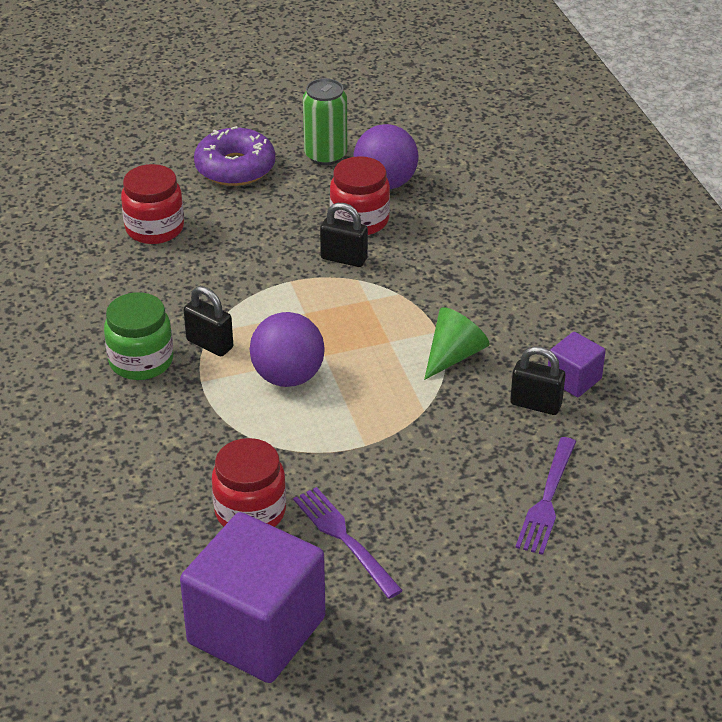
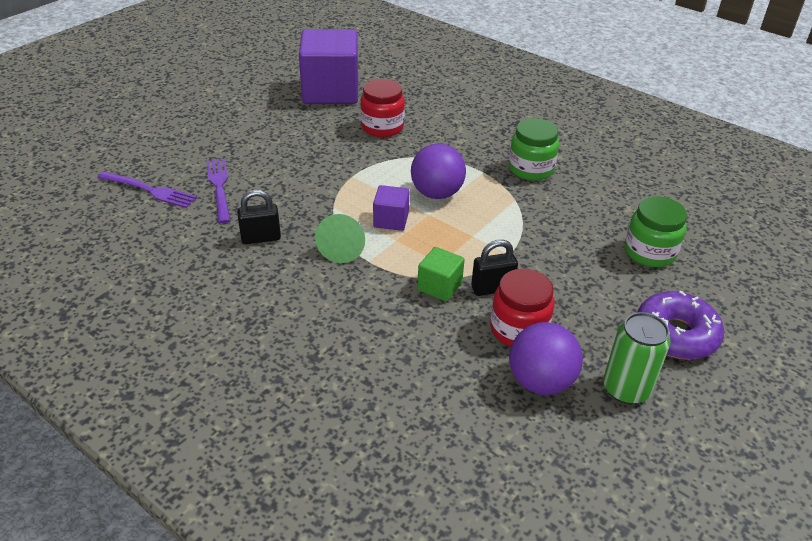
camera: 145 degrees right, 0 degrees up
(154, 228) = (649, 252): red jar -> green jar
(209, 344) = (506, 193): black padlock -> none
(343, 538) = (323, 133): purple fork -> purple fork (150, 190)
(391, 280) = (439, 286): none -> green cube
(574, 379) = (243, 265): purple cube -> purple cube (391, 220)

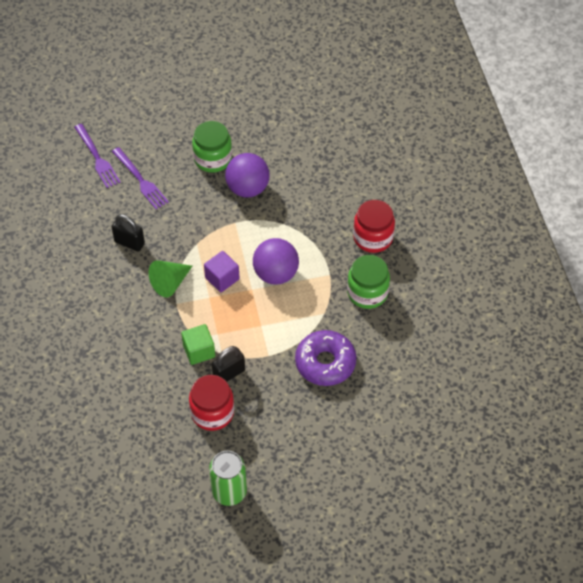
camera: 40 degrees right, 15 degrees up
(219, 187) = (141, 180): purple fork -> purple fork turned 120 degrees clockwise
(330, 91) = (302, 122): purple cube -> none
(382, 127) = (303, 185): red jar -> red jar (373, 238)
(492, 288) = (229, 374): black padlock -> black padlock turned 60 degrees counterclockwise
(540, 381) = (187, 453): purple ball -> purple ball (247, 188)
(649, 252) = (364, 415): green jar -> green jar (213, 159)
(675, 334) = (302, 481): purple donut -> purple donut (325, 363)

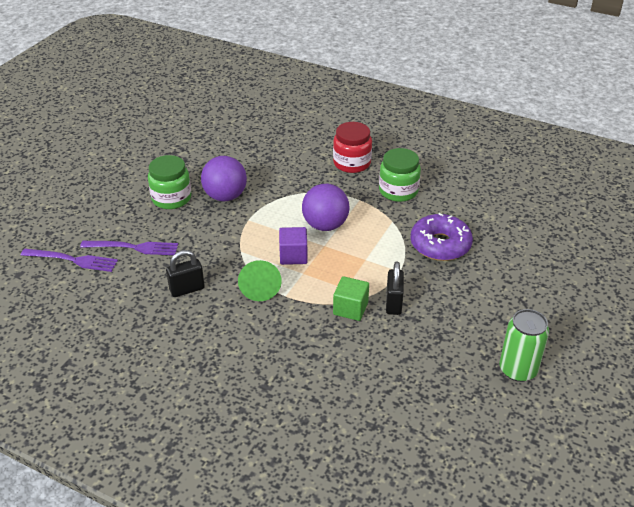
camera: 50 degrees left, 15 degrees down
(212, 412) = (423, 335): red jar -> none

